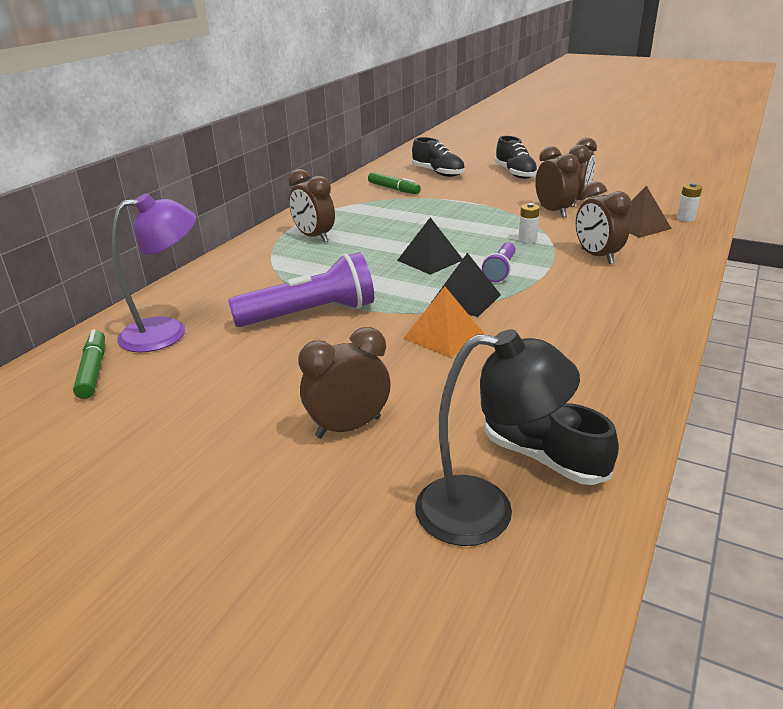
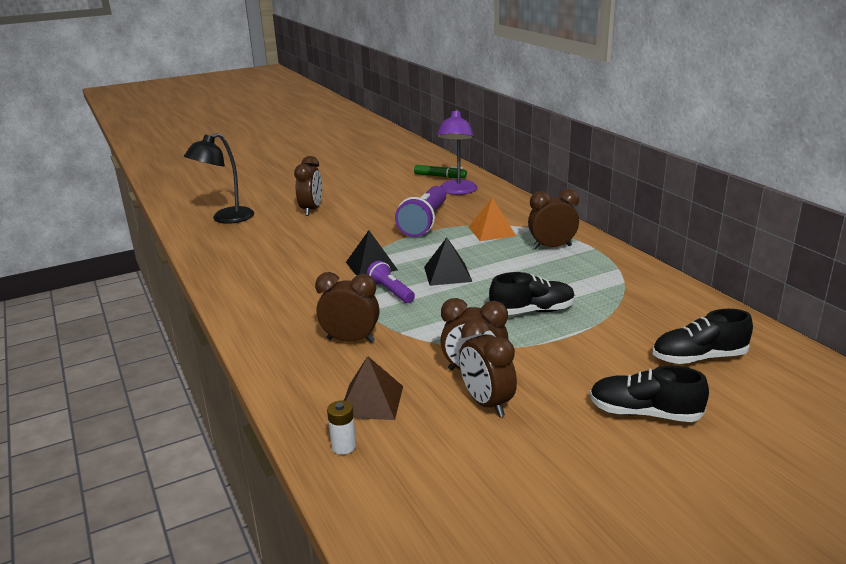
camera: 125 degrees right, 5 degrees down
(393, 189) = (655, 311): green marker -> none
(443, 336) = (343, 247): orange pyramid -> orange pyramid (492, 231)
(527, 240) = (427, 325): white battery -> none
(543, 457) = (226, 236): black shoe -> black shoe (532, 311)

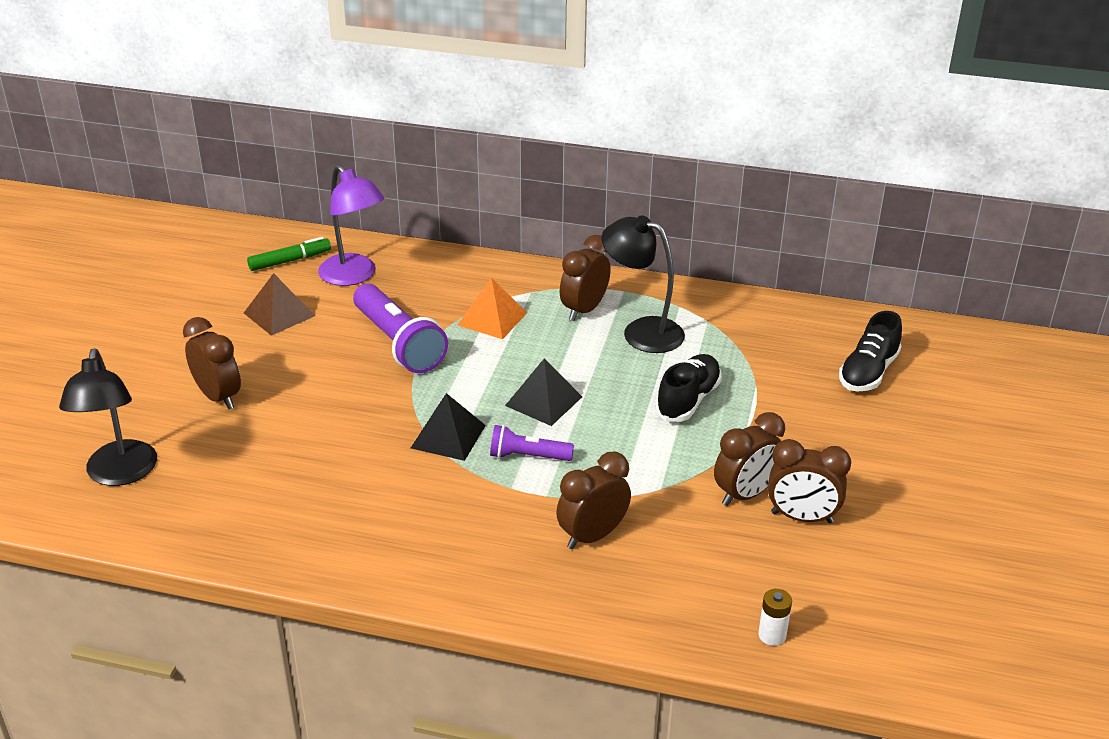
camera: 50 degrees left, 10 degrees up
(371, 401) = (719, 581): brown pyramid -> brown pyramid (279, 314)
(568, 269) = (641, 331): none -> black lamp
(644, 413) = (907, 449): black shoe -> none

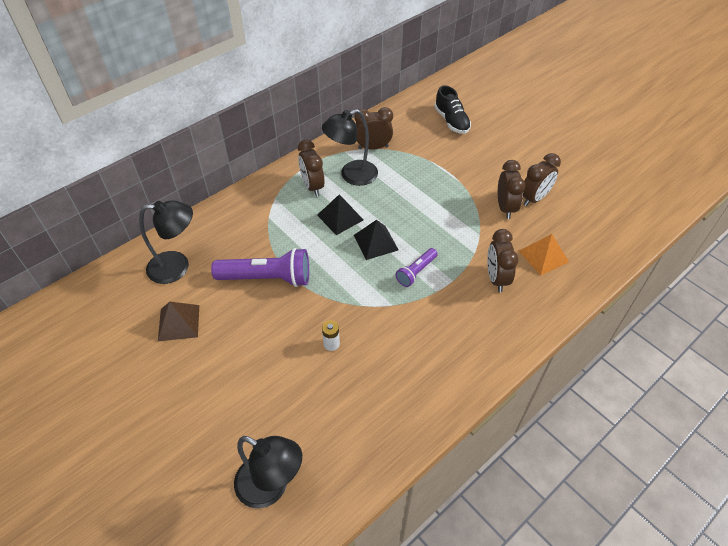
camera: 55 degrees left, 15 degrees up
(218, 397) = (237, 394): brown clock -> brown clock (373, 147)
(290, 261) = (125, 291): green marker -> none
(354, 276) = (177, 267): purple lamp -> black lamp
(448, 436) = (372, 297): black pyramid -> black pyramid (340, 217)
(492, 318) = (283, 226): orange pyramid -> orange pyramid (543, 256)
(688, 400) = (421, 189): black shoe -> none
(772, 635) = (604, 251): white battery -> white battery (331, 344)

